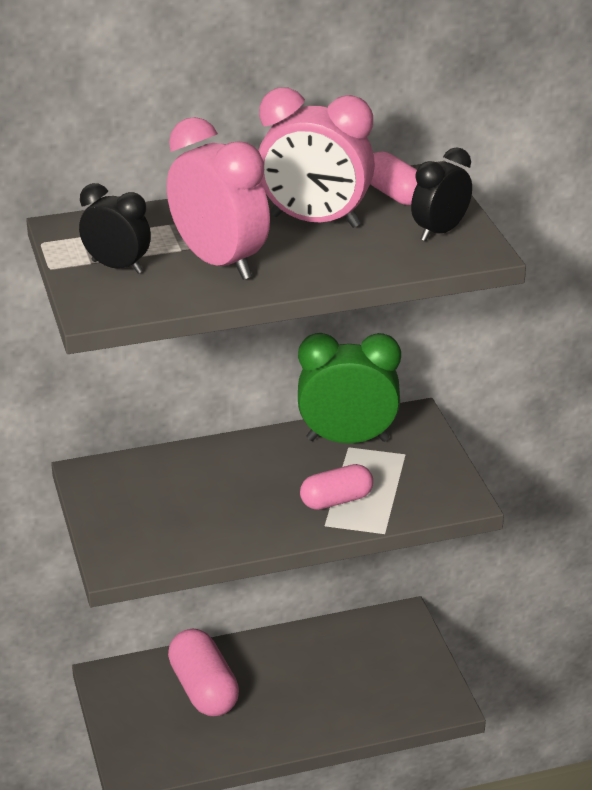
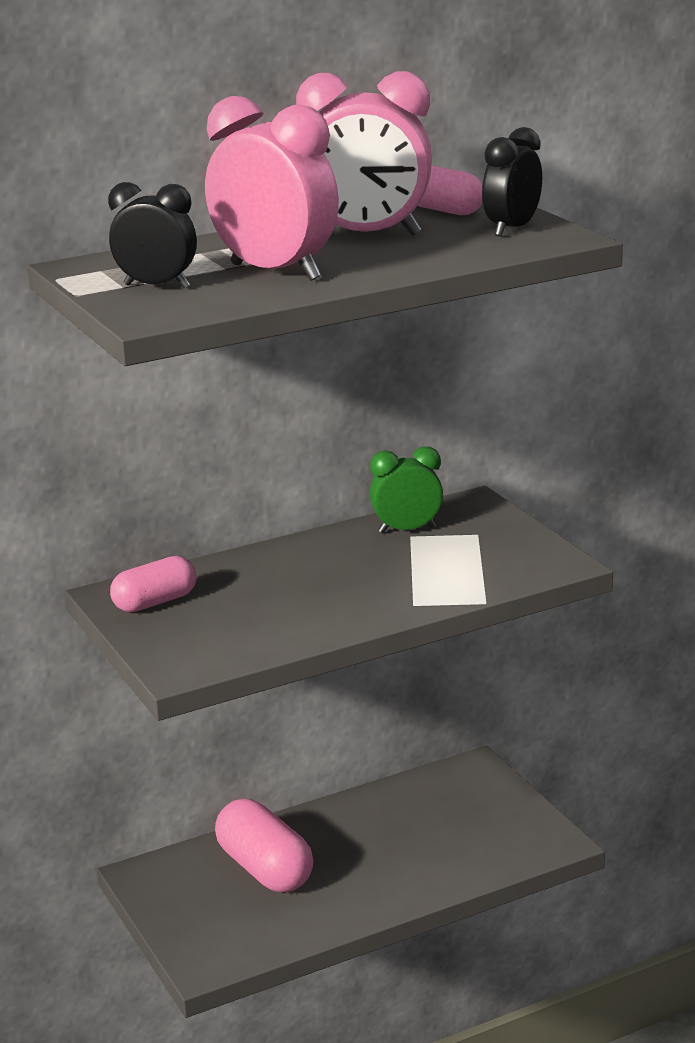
camera: 10 degrees left, 10 degrees down
(336, 500) = (417, 582): pink capsule -> pink capsule (155, 602)
(347, 439) = (407, 530): green clock -> green clock, size x0.60

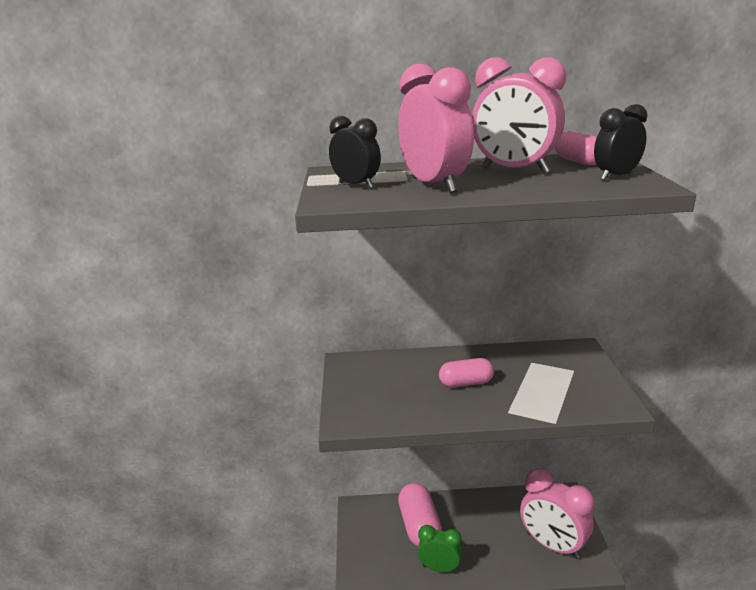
camera: 25 degrees right, 0 degrees up
(155, 602) = (363, 372): pink capsule -> pink capsule (466, 383)
(407, 530) = (531, 357): green clock -> green clock (439, 568)
(485, 835) = (552, 546): none -> pink clock

